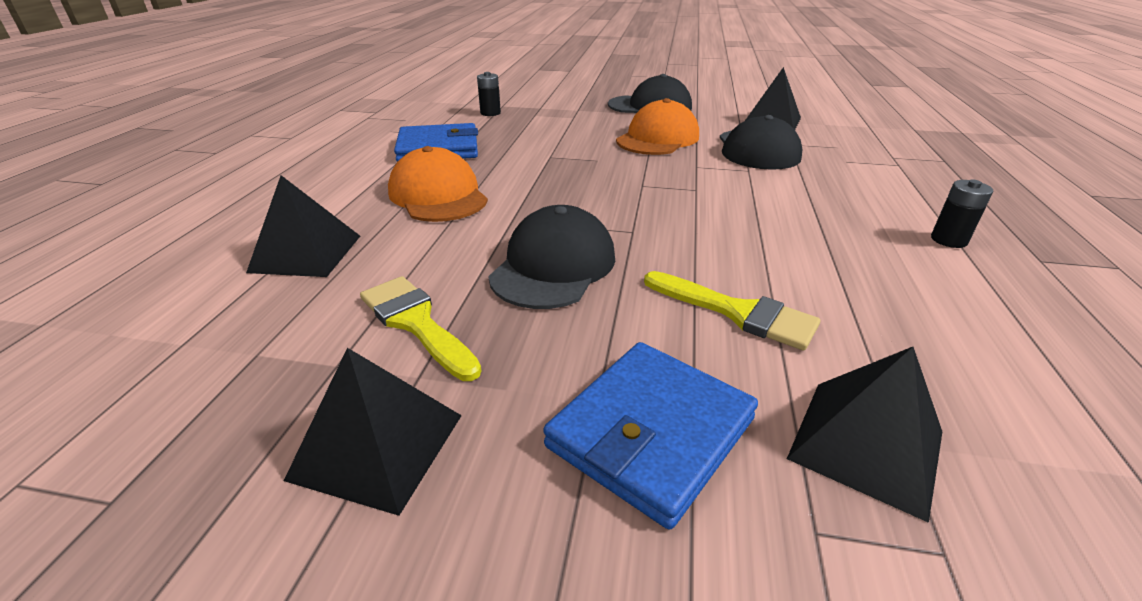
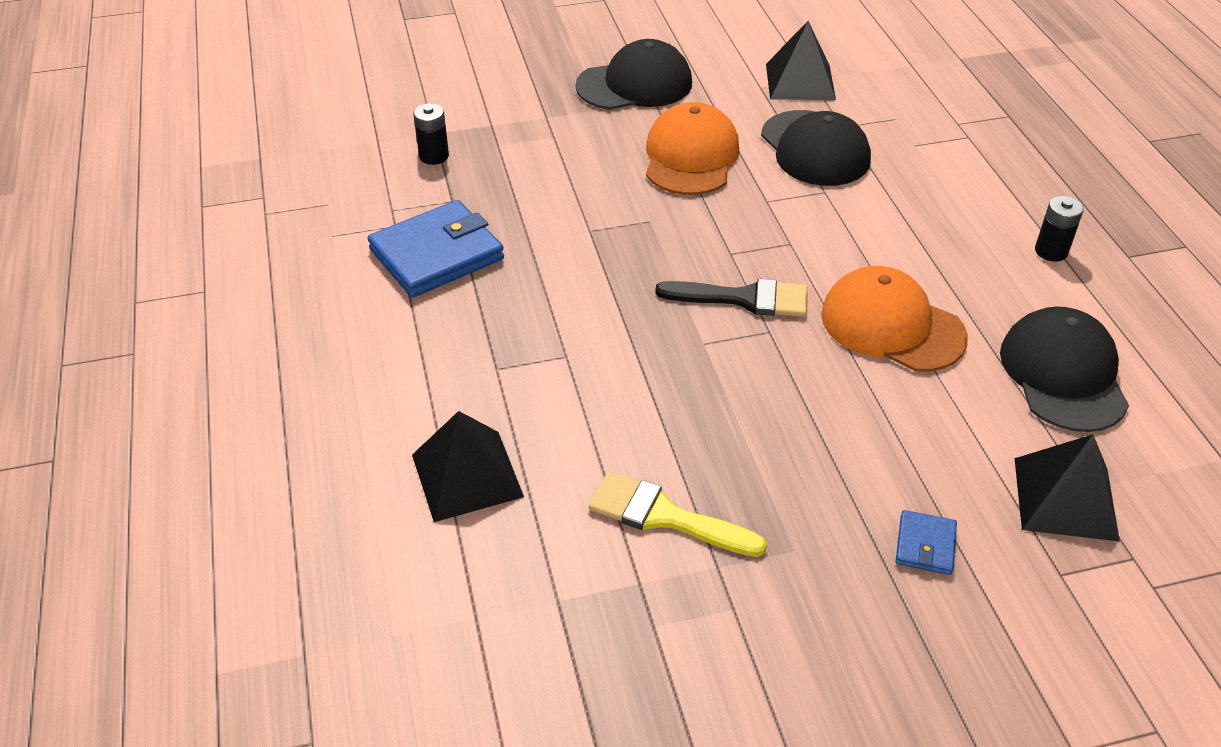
camera: 25 degrees left, 10 degrees up
(377, 446) = (744, 633): black pyramid -> none
(438, 195) = (520, 341): orange cap -> orange cap (892, 326)
(553, 266) = (730, 405): black cap -> black cap (1063, 374)
(628, 209) = (744, 299): none -> black brush
(651, 433) = (925, 545): blue wallet -> blue wallet, size x0.47
(737, 312) = (922, 406): yellow brush -> none

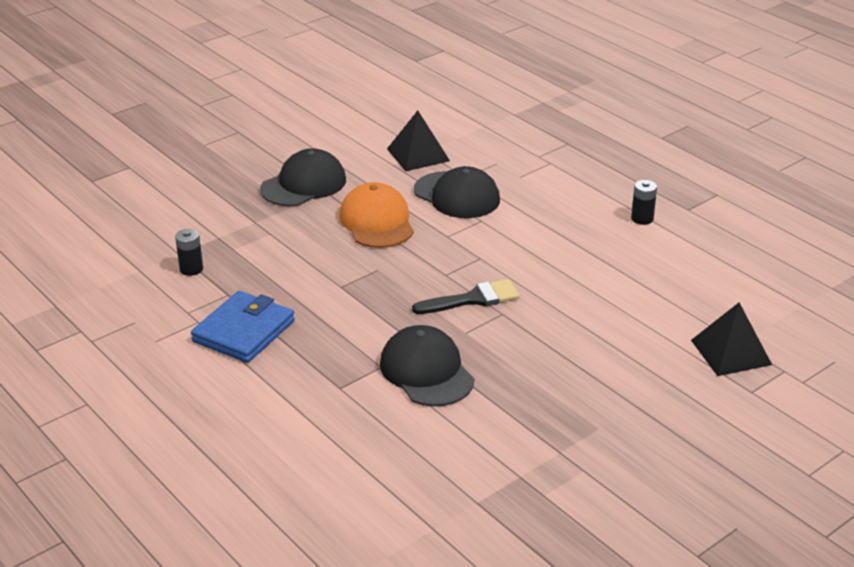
camera: 25 degrees left, 10 degrees down
(467, 475) = (367, 454): black pyramid -> none
(664, 516) = (509, 436): yellow brush -> none
(892, 326) = (575, 288): orange cap -> none
(925, 545) = (670, 401): blue wallet -> none
(1063, 374) = (690, 286): black cap -> black cap (426, 371)

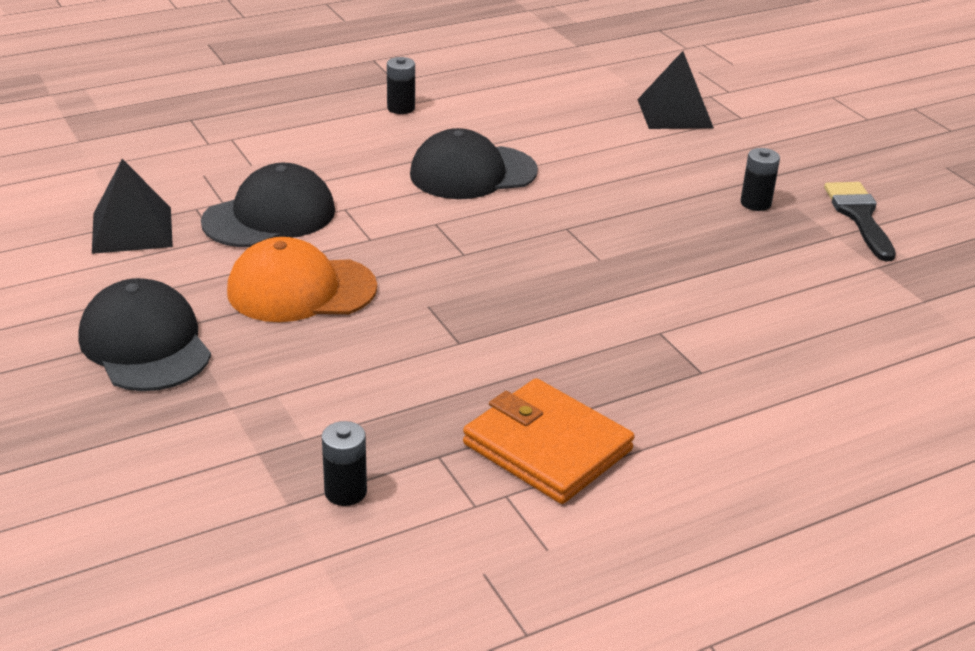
camera: 80 degrees left, 0 degrees up
(243, 331) = (547, 447): blue wallet -> orange wallet
(426, 371) = (677, 299): black cap -> black cap (473, 173)
(473, 299) = (529, 242): black brush -> black brush (859, 216)
(591, 405) = (755, 203): none -> black battery

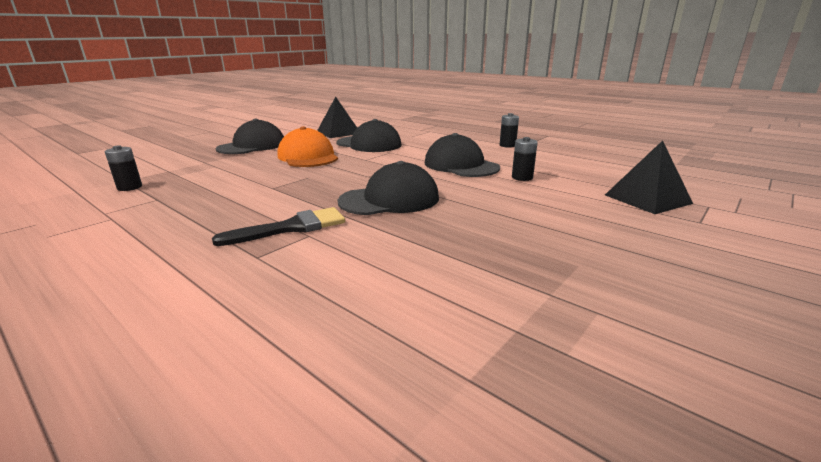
camera: 70 degrees right, 10 degrees down
(547, 447) = (159, 221): orange wallet -> none
(577, 258) = (389, 199): none -> black cap
(755, 203) = (553, 245): black battery -> black battery (522, 177)
(859, 216) = (616, 304): black brush -> black brush (292, 227)

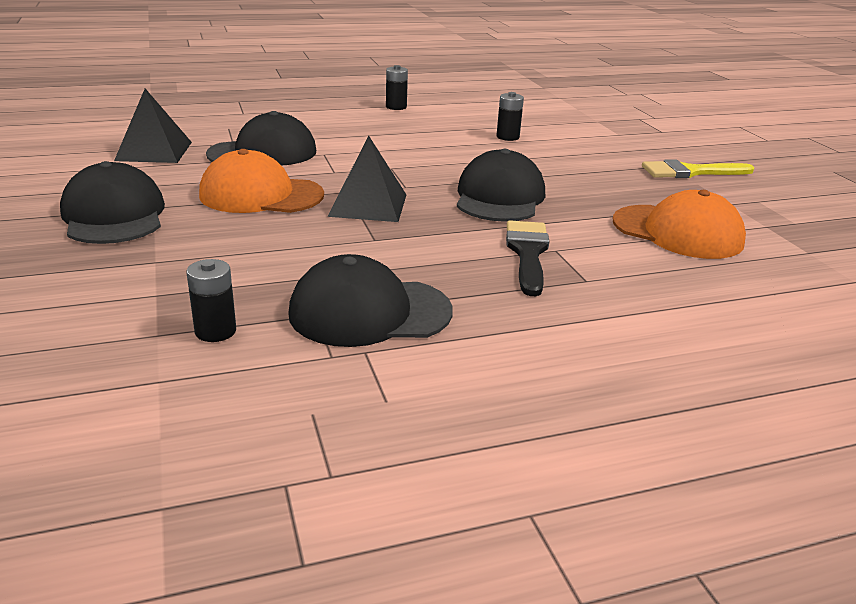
camera: 60 degrees left, 5 degrees up
(414, 277) = (677, 232): none -> orange cap
(461, 165) = (434, 143): black cap -> black cap (369, 312)
(606, 255) = (690, 172): none -> yellow brush
(647, 199) = (608, 125): black pyramid -> black pyramid (368, 205)

